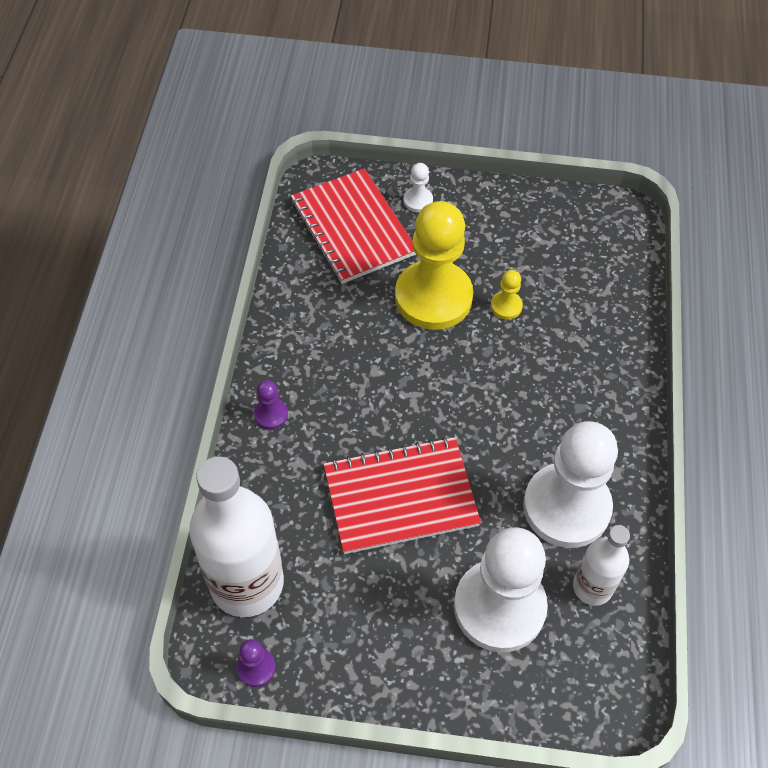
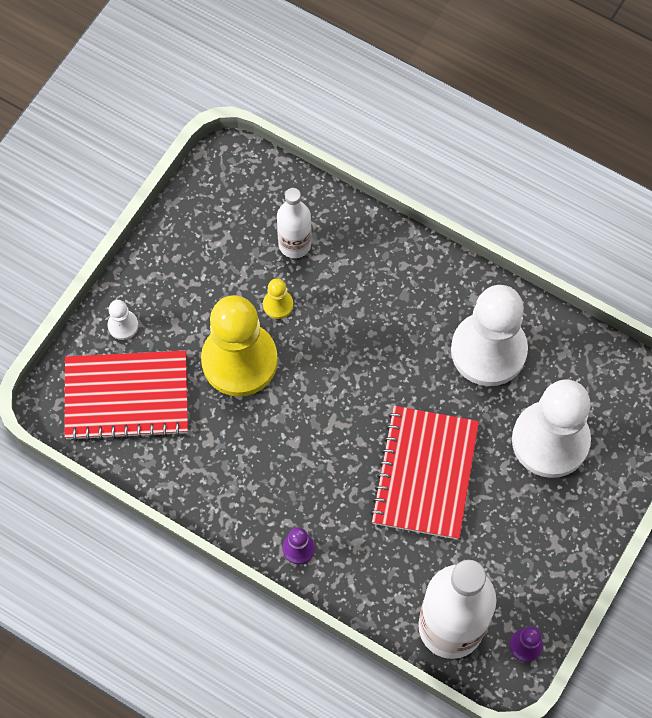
camera: 65 degrees left, 10 degrees up
(592, 587) = (562, 365): white bottle -> white bottle (294, 244)

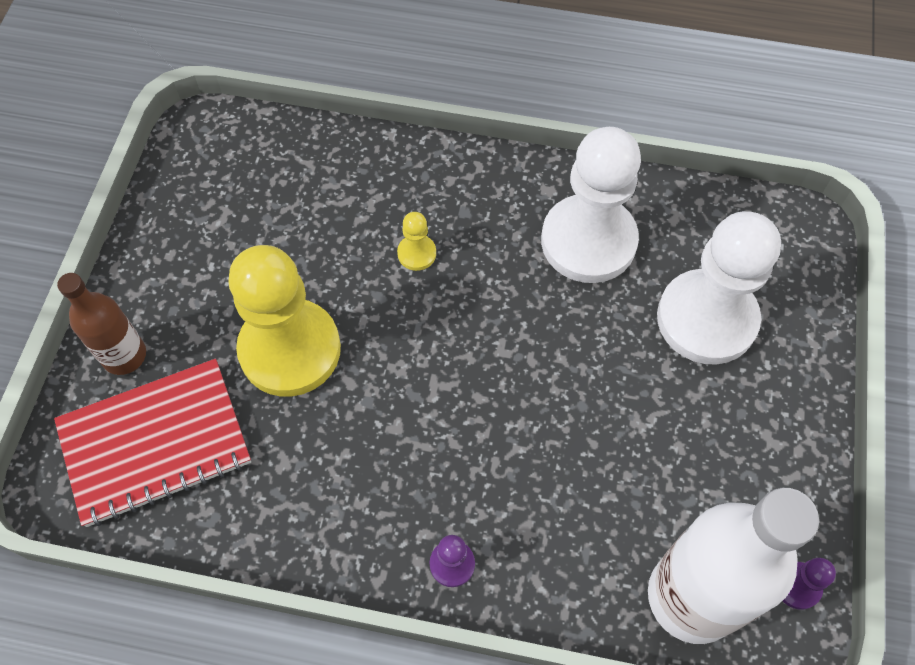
camera: 20 degrees left, 5 degrees down
(123, 325) = (124, 355): white pawn -> brown bottle
(278, 304) = (315, 269): yellow pawn -> yellow pawn (417, 253)
(294, 244) = (312, 196): white bottle -> none
(425, 473) = (575, 409): red notebook -> none

